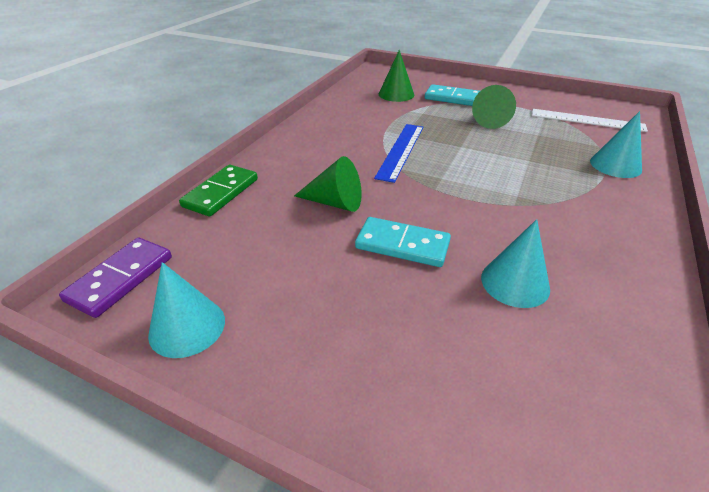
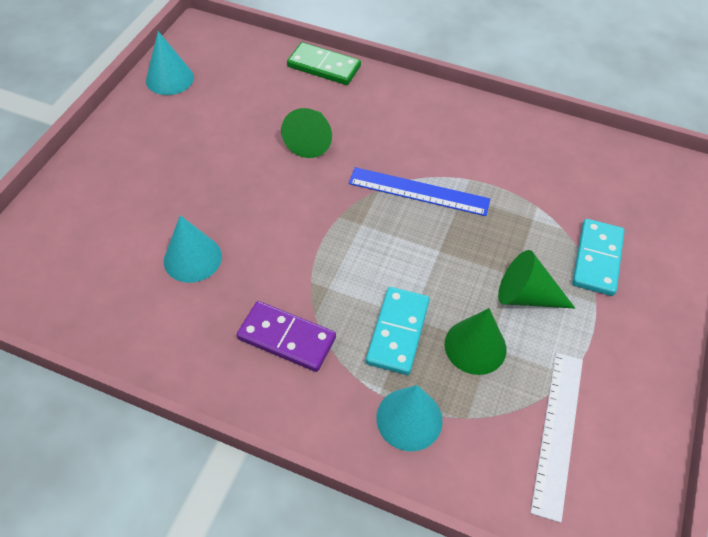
camera: 85 degrees right, 15 degrees up
(120, 278) = (217, 39): purple domino -> purple domino (287, 338)
(396, 94) = (591, 192): green cone -> green cone (475, 346)
(402, 245) = (246, 186): turquoise domino -> turquoise domino (397, 332)

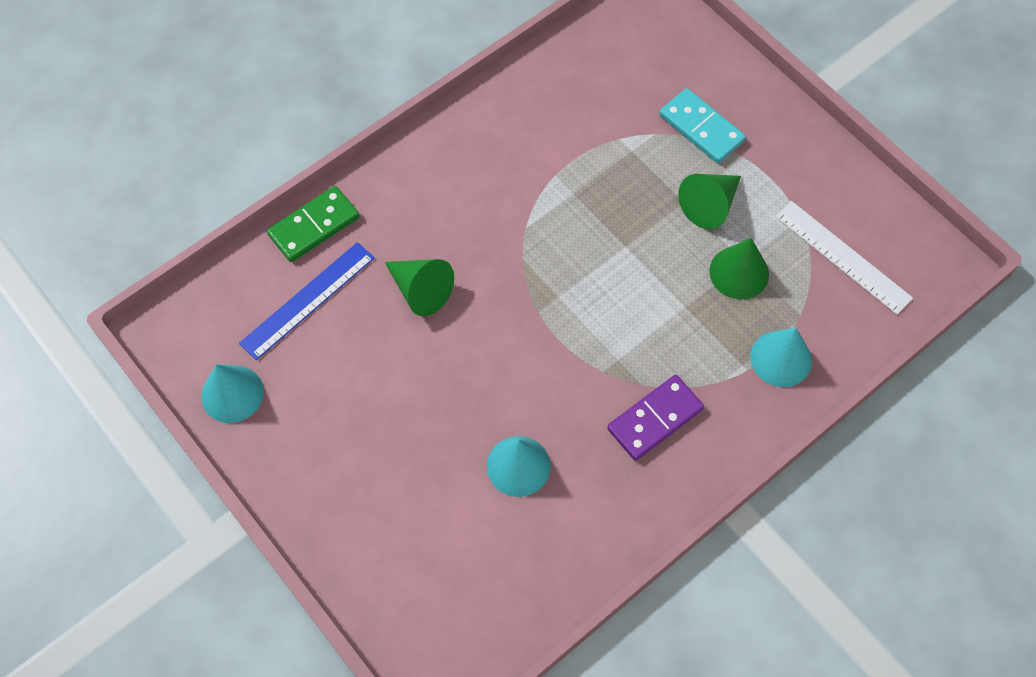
camera: 60 degrees left, 10 degrees up
(397, 332) = (694, 325): turquoise domino -> none
(418, 192) = (546, 227): blue ruler -> blue ruler (308, 300)

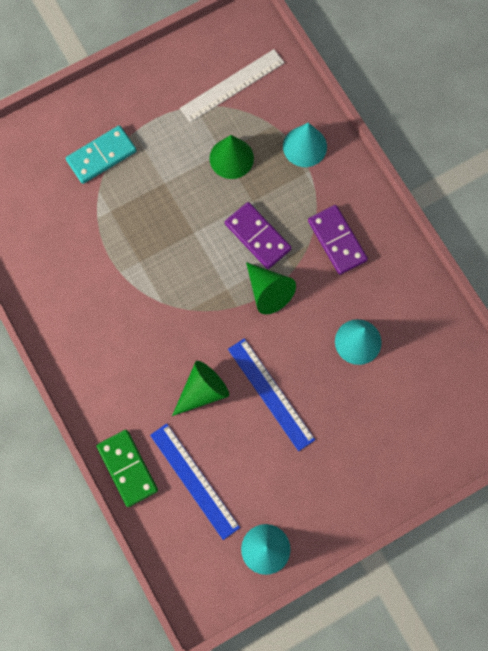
camera: 80 degrees left, 10 degrees up
(430, 369) = (271, 394): none -> blue ruler
(637, 320) = (257, 236): none -> purple domino
(709, 205) = (171, 165): green cone -> green cone (268, 292)

